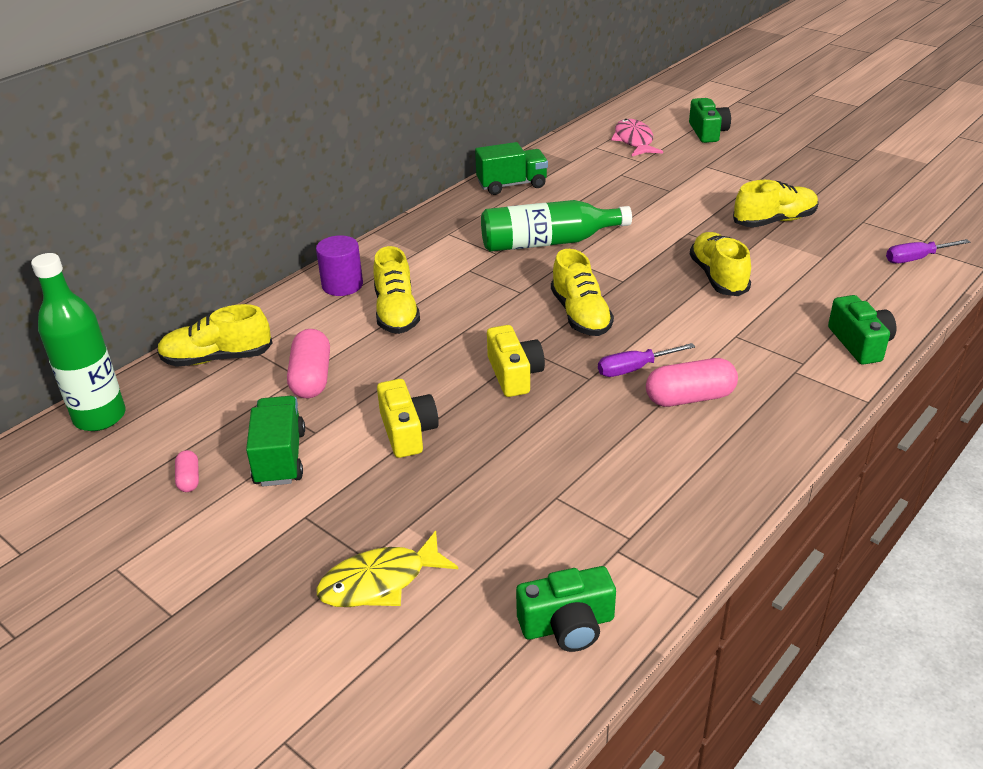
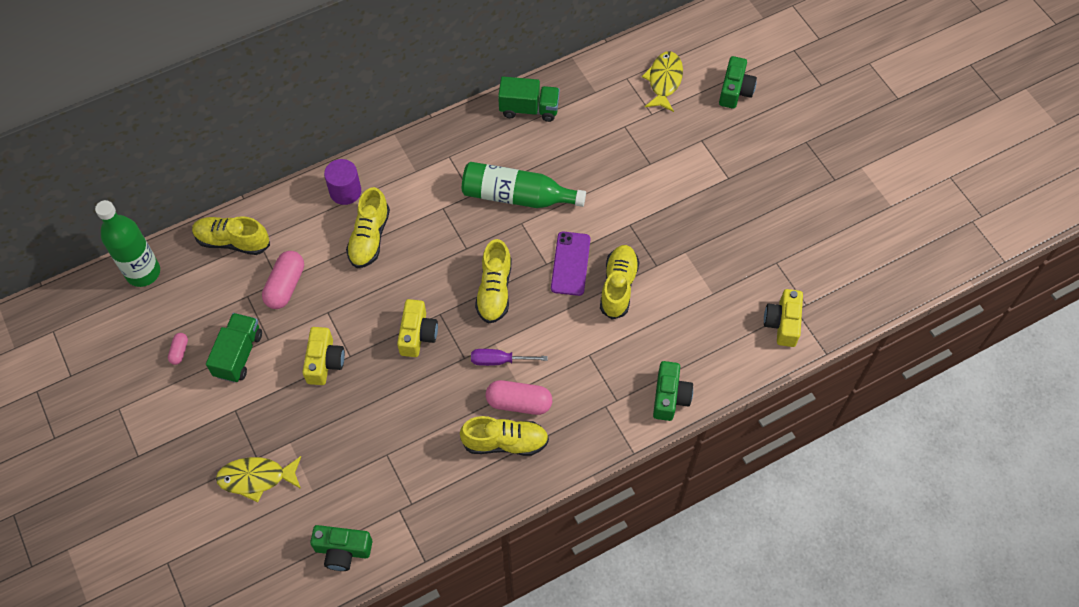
camera: 20 degrees right, 25 degrees up
(634, 141) = (664, 81): pink fish -> yellow fish
(650, 274) = (570, 263): none -> purple phone
(774, 221) = (706, 235): yellow shoe -> yellow shoe (505, 442)
(916, 258) = (782, 323): purple screwdriver -> yellow camera

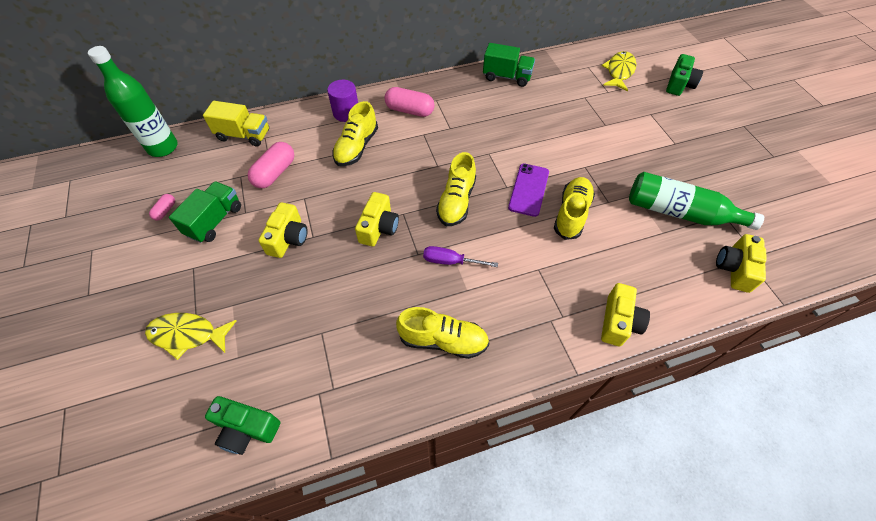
camera: 10 degrees right, 5 degrees down
(233, 241) = (244, 135): yellow shoe -> yellow truck
(517, 196) = (488, 133): green bottle -> green bottle (680, 212)
(519, 403) = (463, 303): pink capsule -> pink capsule (409, 110)
(669, 397) = (618, 322): green camera -> yellow camera

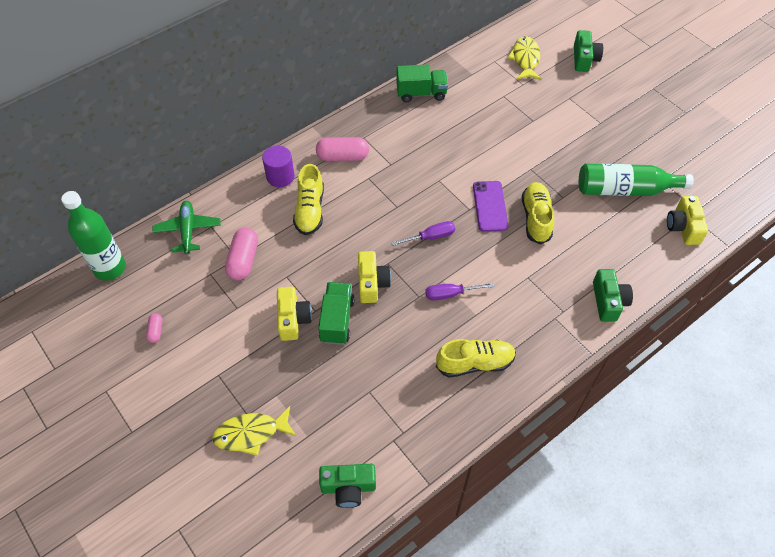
camera: 20 degrees left, 0 degrees up
(215, 221) = (212, 325): green truck -> green truck (337, 320)
(244, 135) = (188, 230): yellow truck -> green plane
(456, 201) = (430, 237): yellow shoe -> purple screwdriver
(618, 322) = (608, 301): yellow camera -> green camera

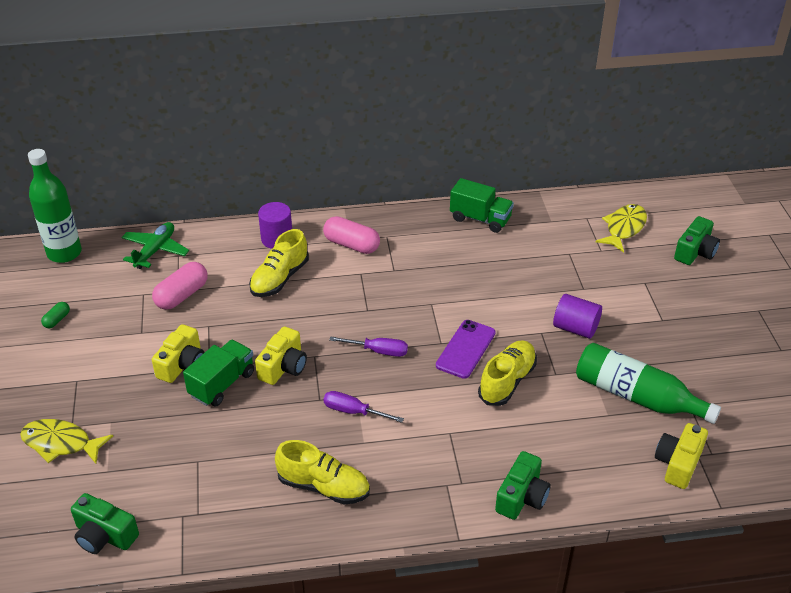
camera: 30 degrees right, 15 degrees down
(156, 331) = (57, 320): pink capsule -> green capsule
(550, 155) = (575, 328): none -> purple cylinder

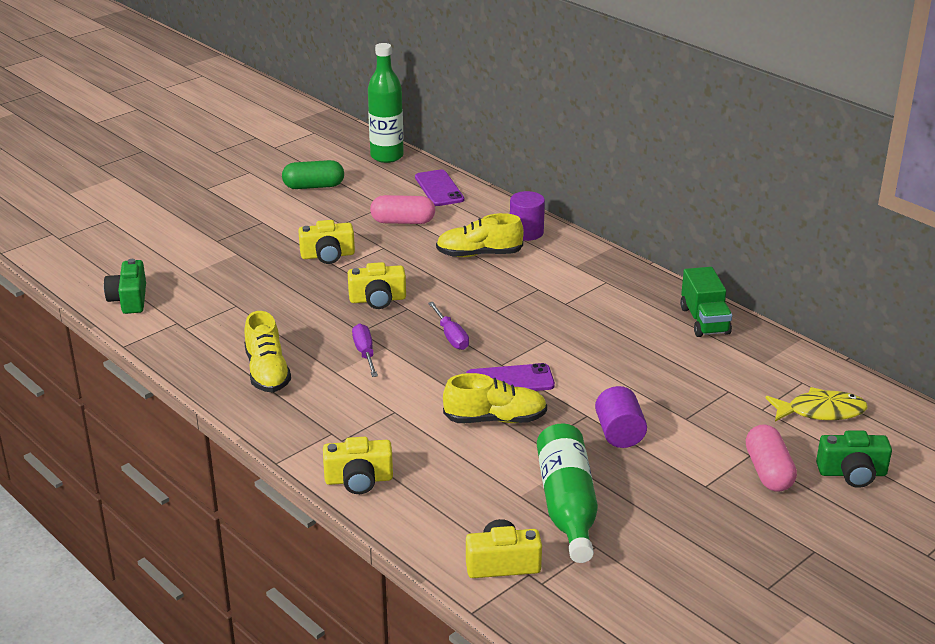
camera: 55 degrees right, 10 degrees down
(57, 320) = (314, 186): green capsule -> green capsule, size x1.94
(61, 443) = (196, 244): yellow fish -> none
(155, 250) = (439, 188): green plane -> purple phone
(222, 384) = (327, 281): green truck -> none
(351, 245) = (569, 269): pink capsule -> pink capsule (768, 471)
(522, 497) = (359, 480): green camera -> yellow camera

